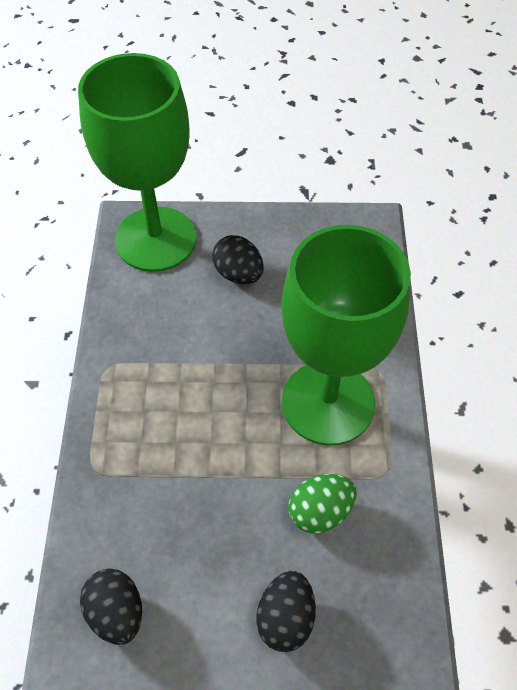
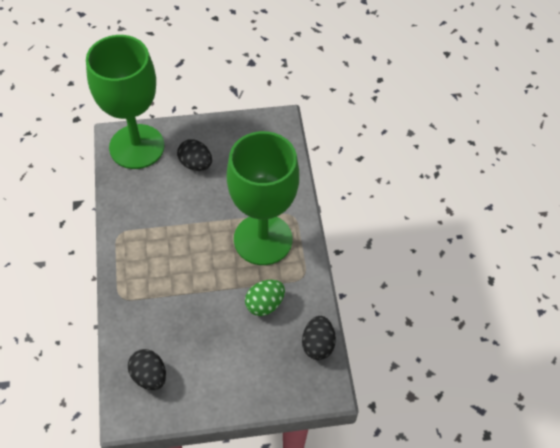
camera: 10 degrees left, 0 degrees up
(285, 618) = (250, 365): black egg -> black egg (317, 345)

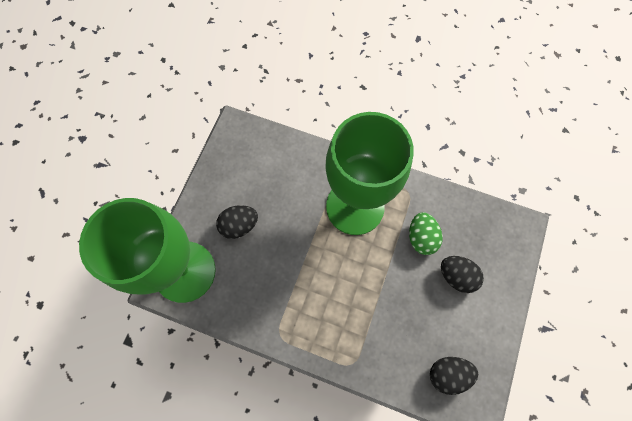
camera: 60 degrees left, 15 degrees up
(317, 345) = (479, 214): black egg -> black egg (456, 276)

